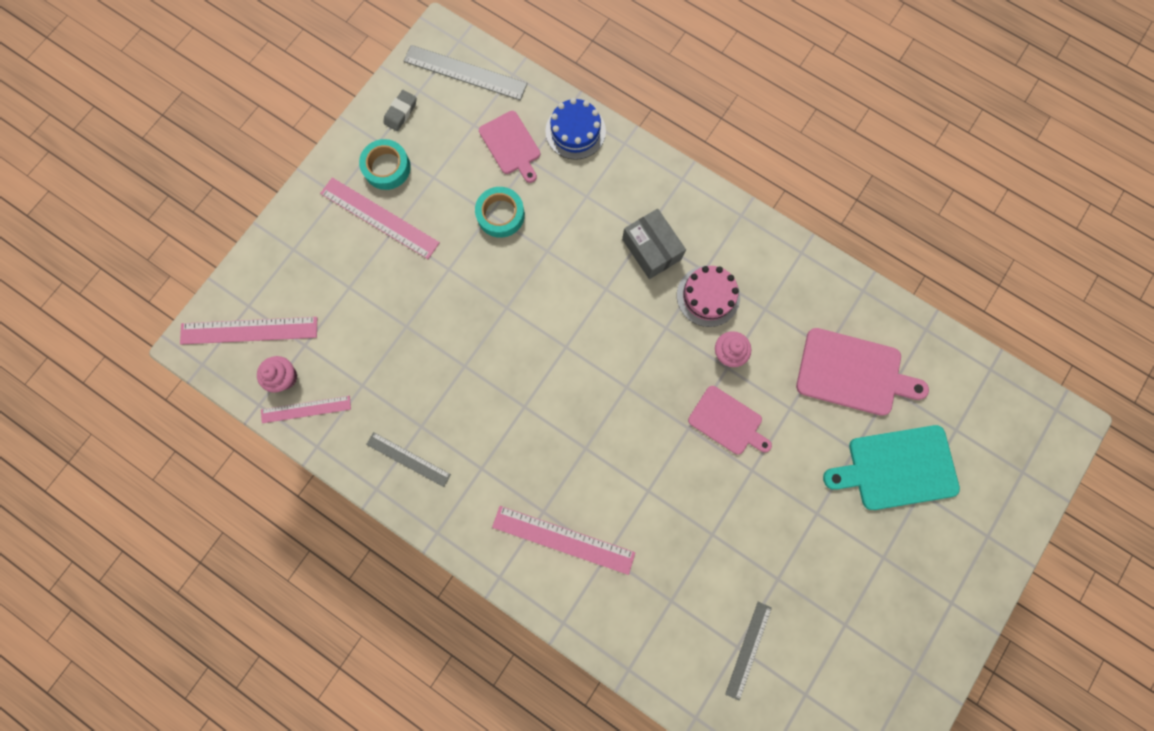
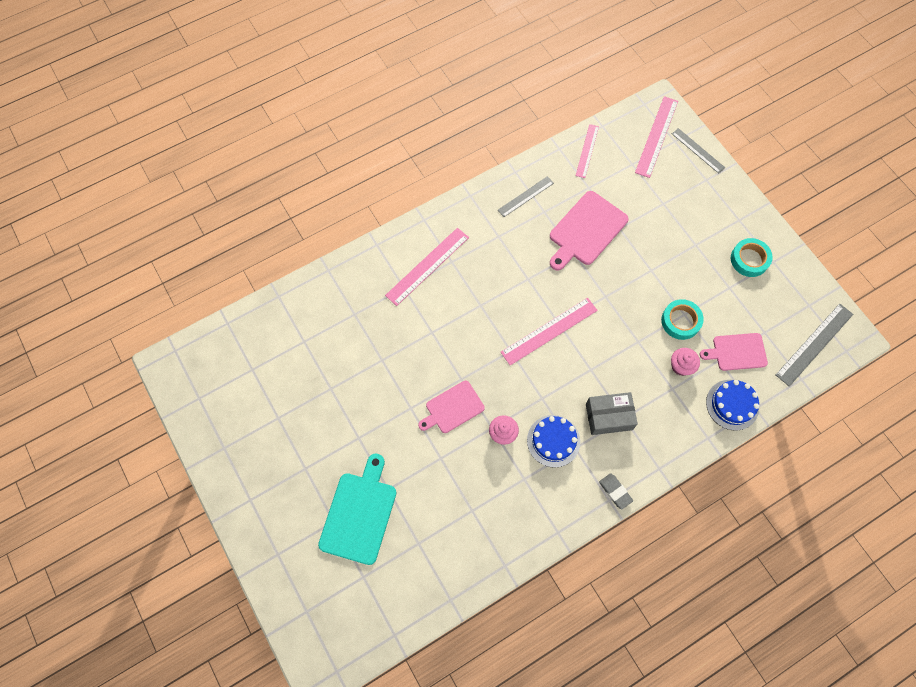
camera: 115 degrees right, 10 degrees down
(285, 377) = (614, 146): pink cupcake -> pink cupcake (681, 366)
(379, 218) = (709, 241): pink ruler -> pink ruler (549, 331)
(401, 112) = (793, 285): grey eraser -> grey eraser (615, 491)
(708, 296) = (553, 441): pink cake -> blue cake
(748, 650) = (298, 347): grey ruler -> grey ruler (698, 150)
(853, 373) = (444, 520): pink cutting board -> pink cutting board (586, 230)

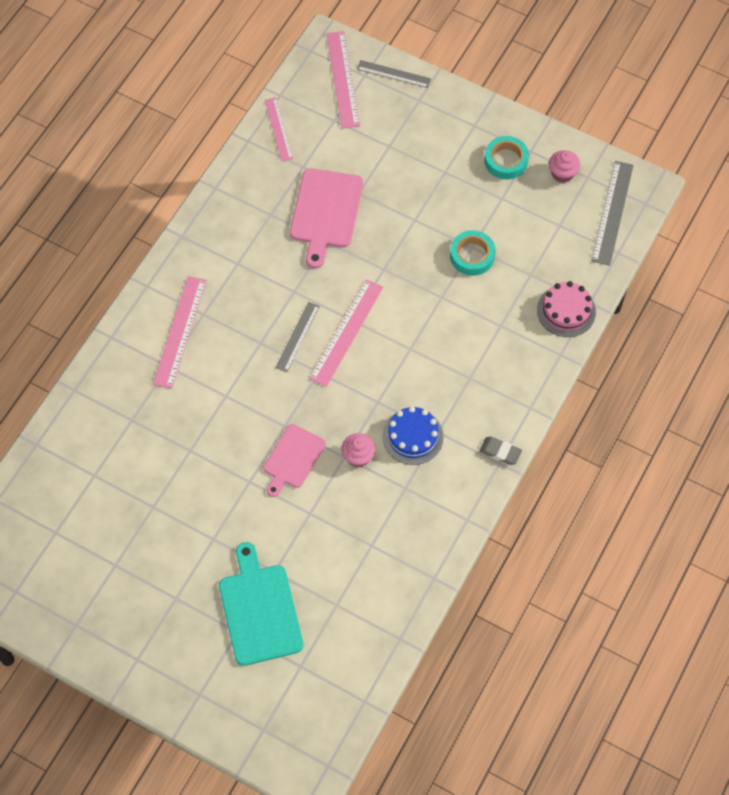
camera: 30 degrees left, 5 degrees down
(525, 196) = (241, 208): grey ruler -> grey ruler (297, 336)
(608, 416) = (454, 384): grey box -> none
(681, 366) = (497, 299): pink cupcake -> pink cupcake (562, 173)
(732, 404) = (566, 311): blue cake -> pink cake
(737, 352) = (543, 258): pink cutting board -> none

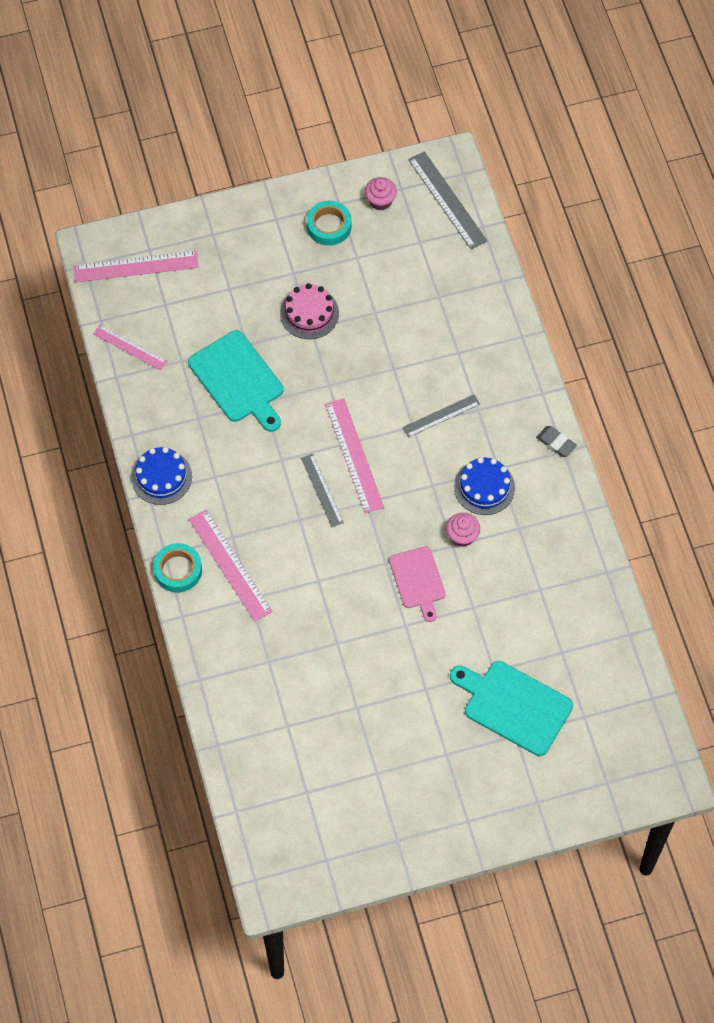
camera: 45 degrees left, 0 degrees up
(202, 232) = (161, 477): none -> blue cake
(325, 212) = (238, 380): pink cutting board -> turquoise cutting board
(343, 79) = (136, 266): pink ruler -> pink ruler turned 45 degrees counterclockwise
(393, 74) = (171, 229): grey ruler -> grey ruler (441, 416)
(472, 256) = (382, 319): turquoise tape -> turquoise tape (178, 570)
(500, 452) = (556, 443): grey eraser -> grey eraser turned 60 degrees clockwise
(566, 311) = (492, 301): pink cake -> pink cake (309, 313)

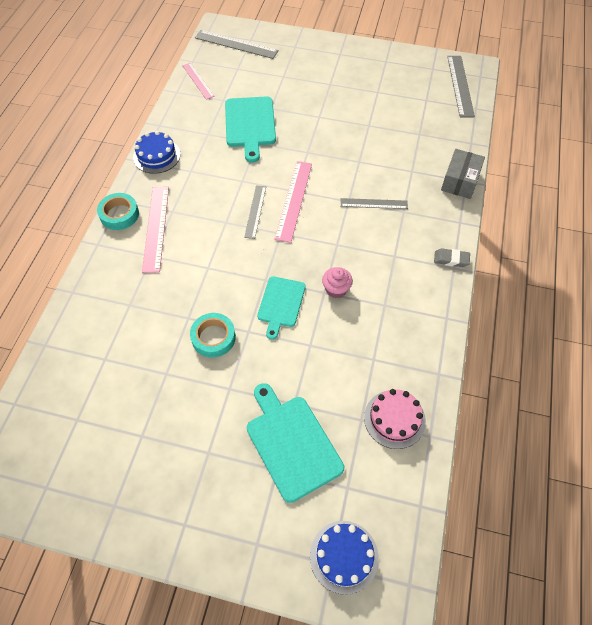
camera: 30 degrees right, 5 degrees down
(136, 266) = (236, 44): pink ruler -> grey ruler
(309, 313) = (324, 108): pink cake -> pink cake (394, 419)
(329, 226) = (371, 69): turquoise tape -> turquoise tape (213, 337)
(380, 201) = (414, 70): pink cupcake -> none
(418, 580) = (281, 304): pink cutting board -> turquoise cutting board
(484, 487) = (375, 264): blue cake -> blue cake (344, 556)
(516, 340) = (460, 181): none -> grey box
(556, 443) = (451, 259): grey eraser -> grey eraser turned 60 degrees counterclockwise

